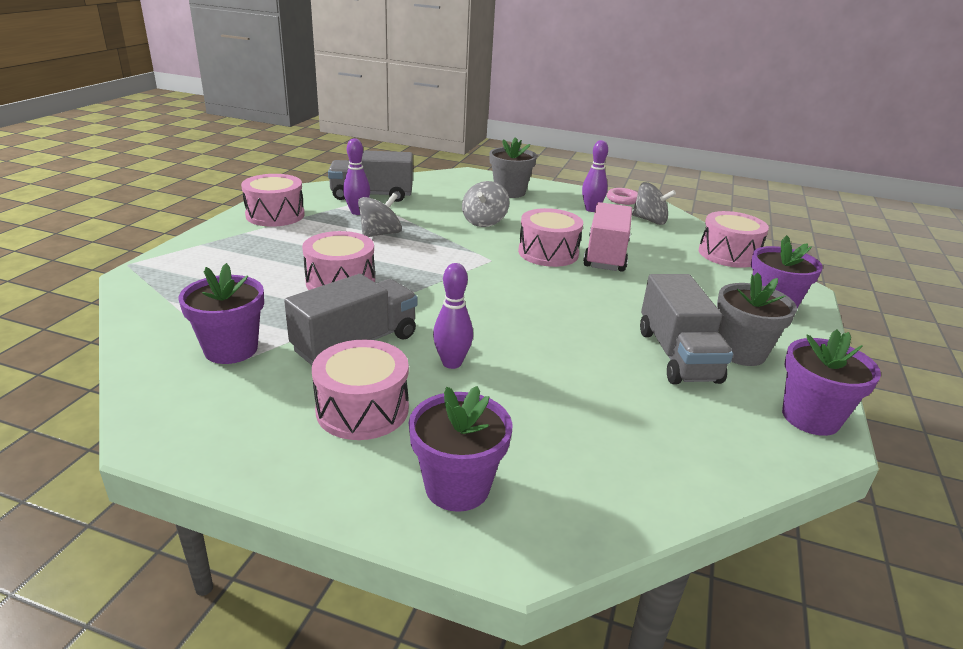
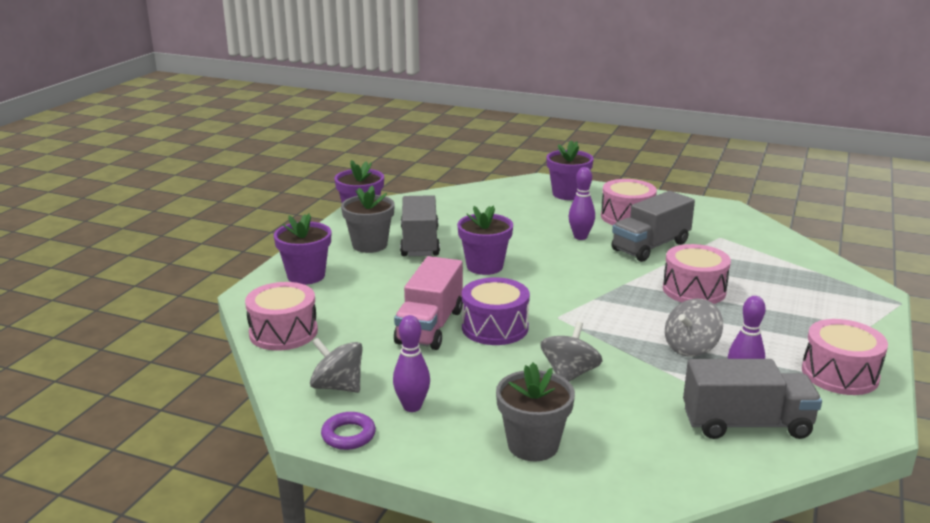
camera: 175 degrees left, 5 degrees down
(231, 349) = (732, 242): purple flower pot -> purple flower pot (484, 266)
(548, 253) = (495, 327): pink drum -> purple drum
(622, 199) = (348, 435): pink ring -> purple ring

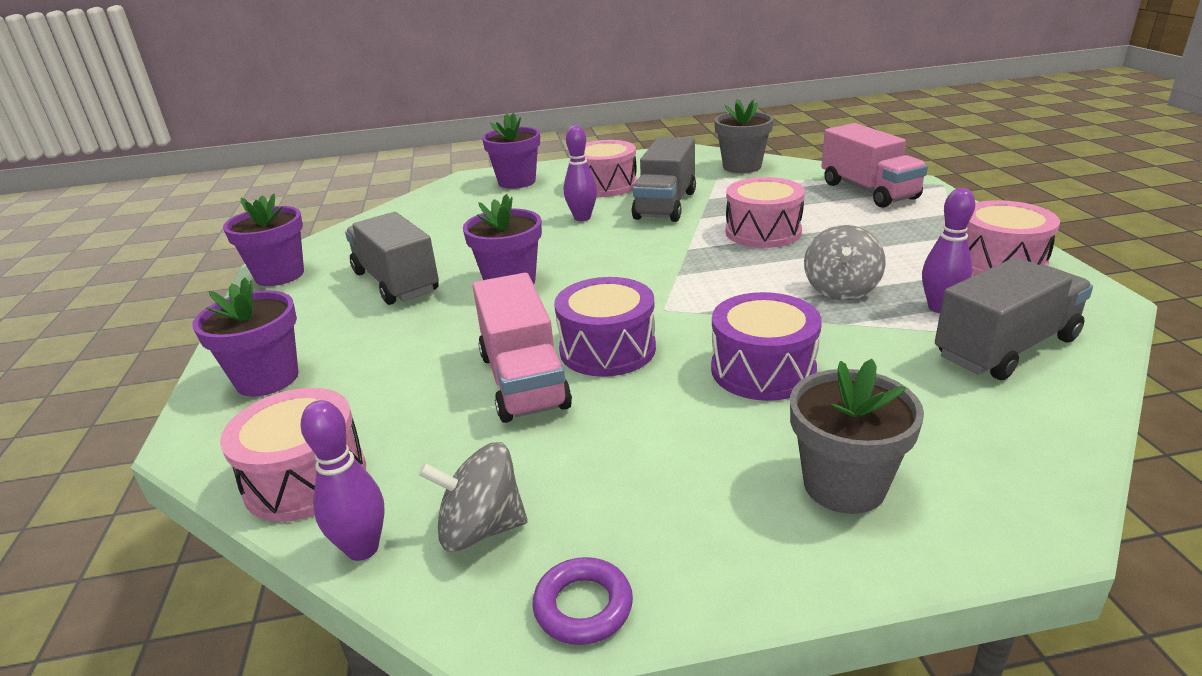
camera: 30 degrees left, 5 degrees up
(369, 245) = (328, 306): grey flower pot -> grey flower pot (742, 166)
(412, 406) = (626, 507): purple bowling pin -> purple bowling pin (363, 548)
(569, 374) = (763, 370): grey spinning top -> purple drum
(826, 287) = (868, 191): none -> pink truck

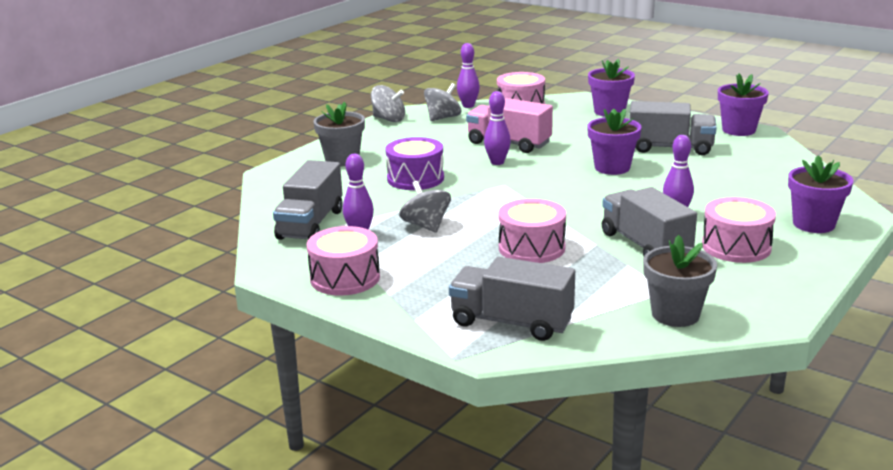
camera: 135 degrees right, 5 degrees down
(583, 606) = (388, 119): purple ring -> grey spinning top
(607, 349) = (497, 162): purple drum -> purple bowling pin
(868, 191) = (511, 322): pink truck -> grey truck

